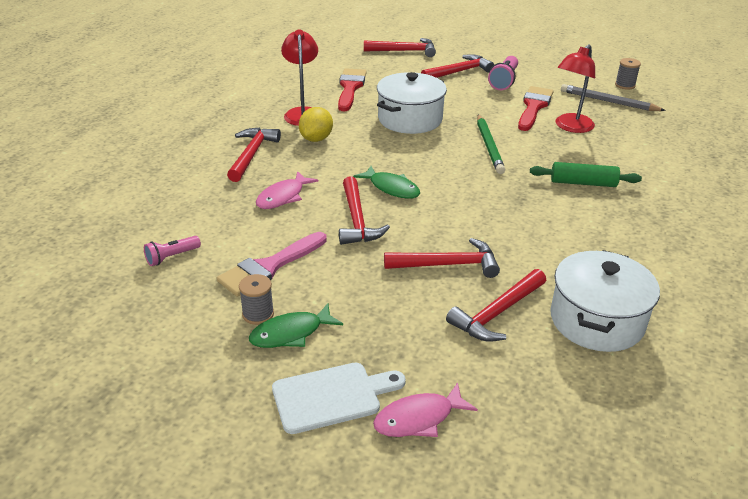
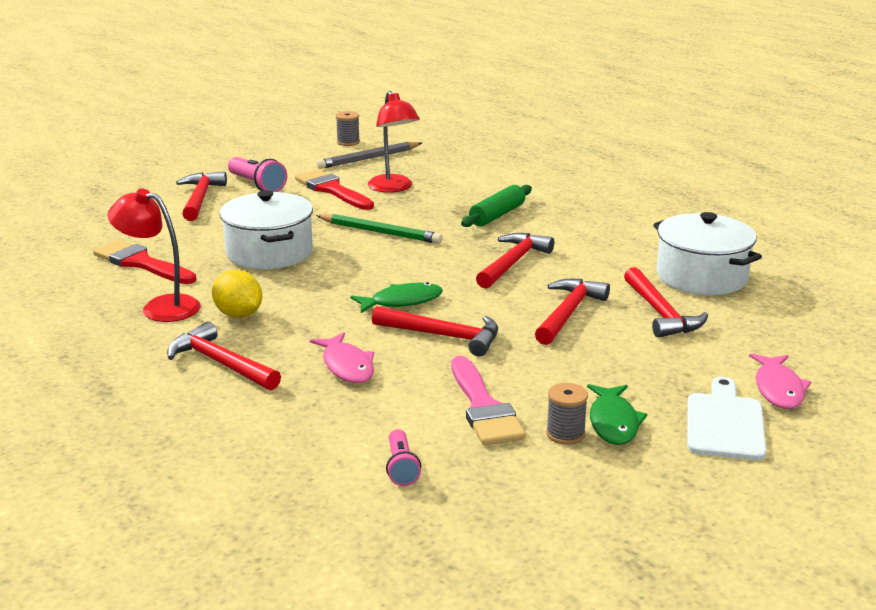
camera: 60 degrees left, 10 degrees down
(404, 51) = (97, 209): red hammer -> red hammer (512, 263)

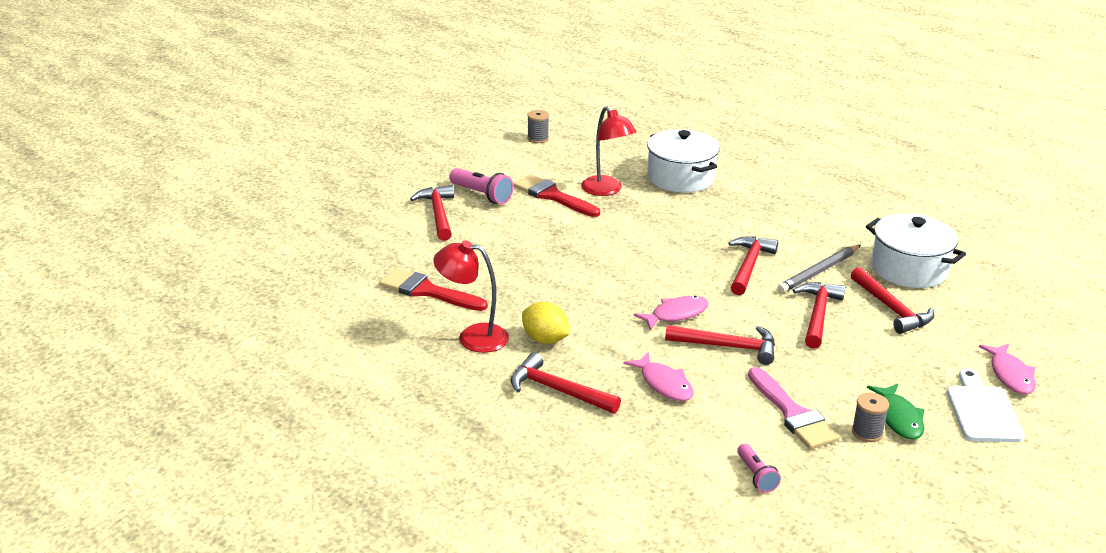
camera: 10 degrees left, 5 degrees up
(269, 252) = (535, 271): white pot -> white pot (680, 178)
(368, 158) = (566, 157): grey pencil -> grey pencil (819, 272)
(380, 232) = (620, 241): green pencil -> none
(402, 301) = (676, 314): green fish -> pink fish
(497, 215) = (712, 215): green rolling pin -> none

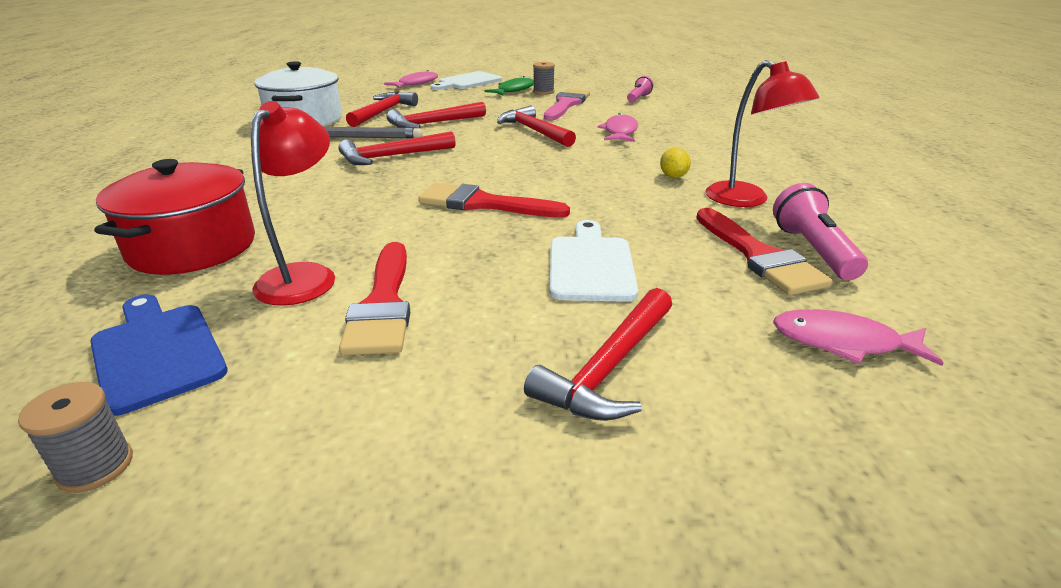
camera: 135 degrees left, 0 degrees up
(482, 195) = (477, 368): pink flashlight -> pink flashlight (813, 250)
(501, 248) = (590, 265): none -> white cutting board
(545, 339) = (673, 176): yellow lemon -> yellow lemon, size x0.64
(558, 391) = (709, 151): red hammer -> none
(590, 155) = (156, 352): none -> blue cutting board
(614, 258) = (484, 204): none -> red brush
(676, 314) = (528, 154): pink fish -> pink fish (842, 342)
(680, 178) = (193, 247): white pot -> red pot

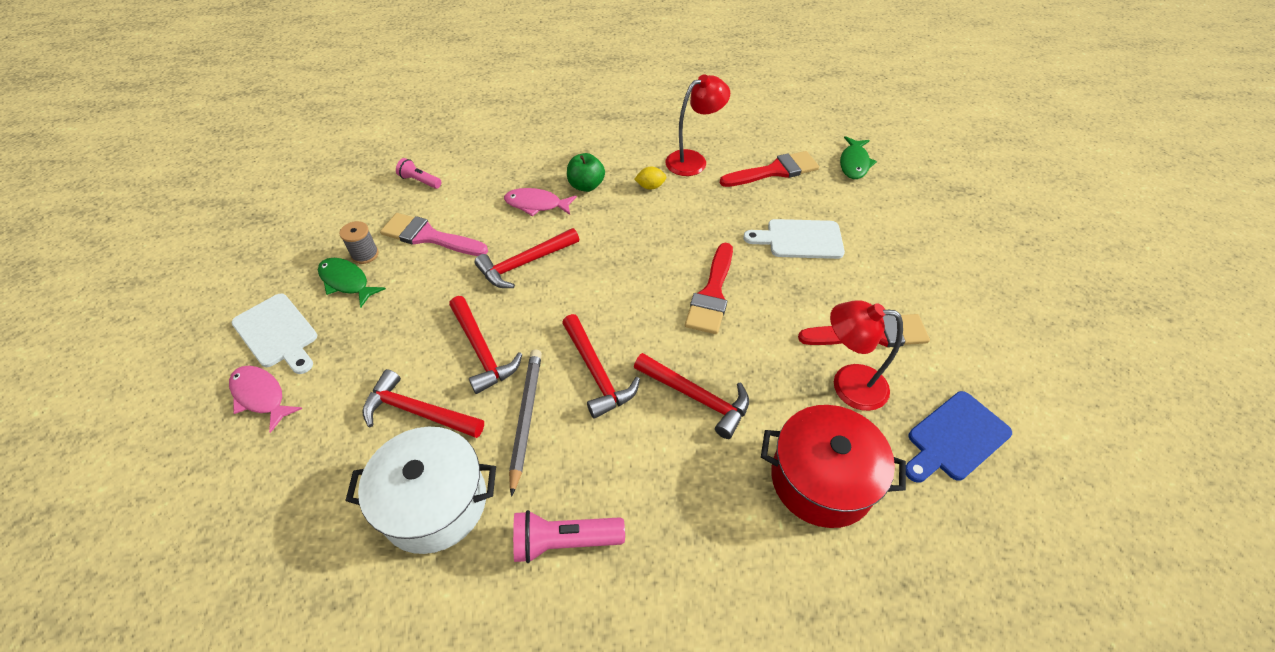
camera: 90 degrees left, 20 degrees up
(95, 466) = (1041, 422): grey spool -> none
(609, 367) = (899, 239): red hammer -> red hammer (696, 397)
(660, 149) = (586, 186): none -> green apple
(813, 250) = (763, 150): pink flashlight -> pink flashlight (564, 541)
(842, 342) = (854, 163): pink fish -> green fish

